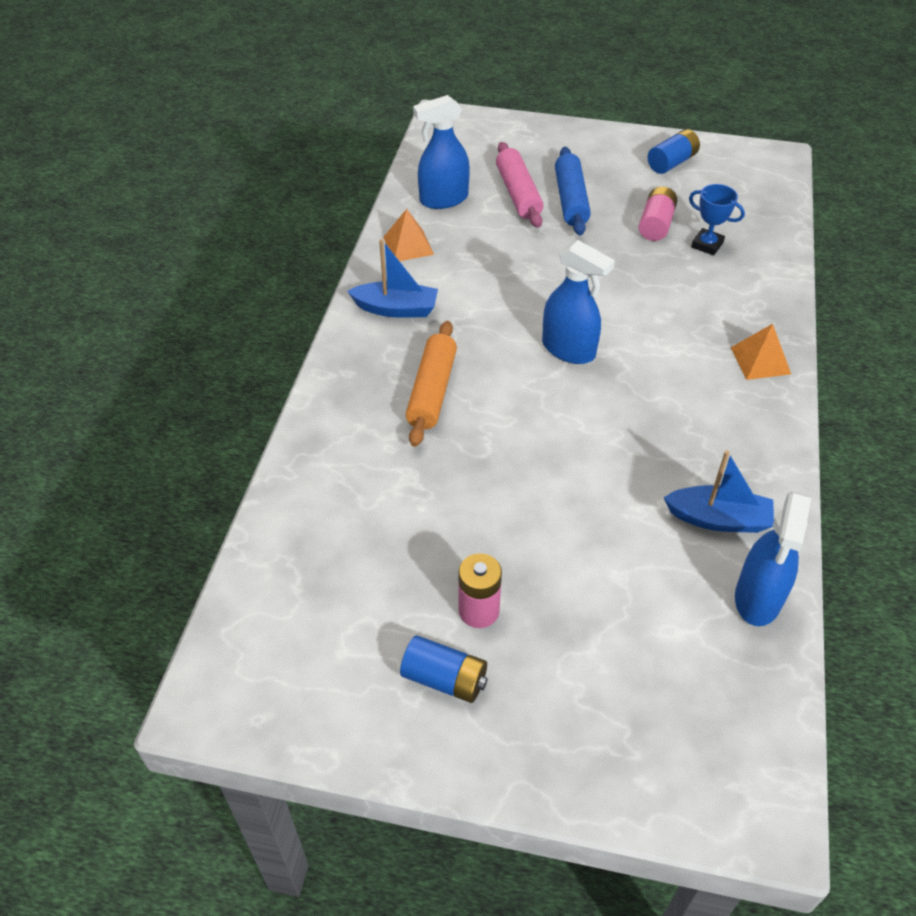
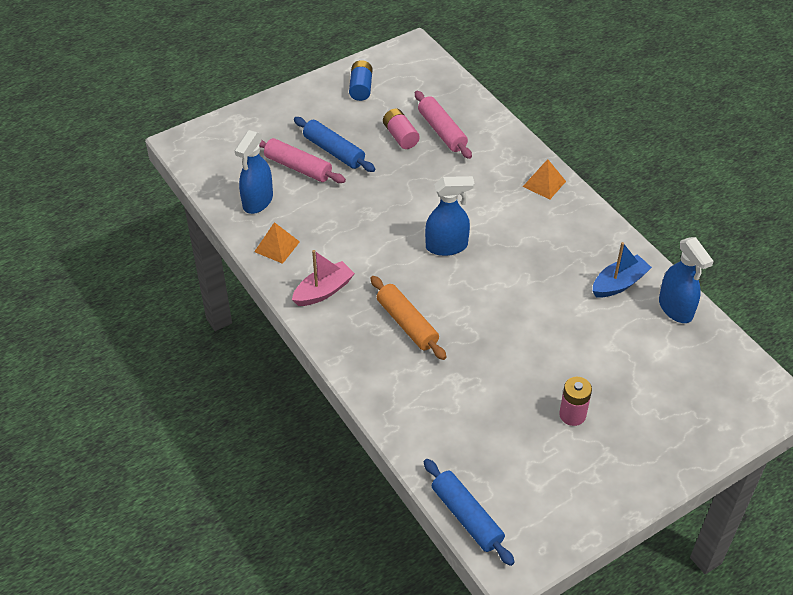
camera: 45 degrees left, 0 degrees up
(235, 615) = (467, 517): none -> blue rolling pin
(396, 309) = (323, 291): blue boat -> pink boat
(445, 679) = (597, 457): blue battery -> none
(707, 245) = (442, 131): blue trophy -> pink rolling pin

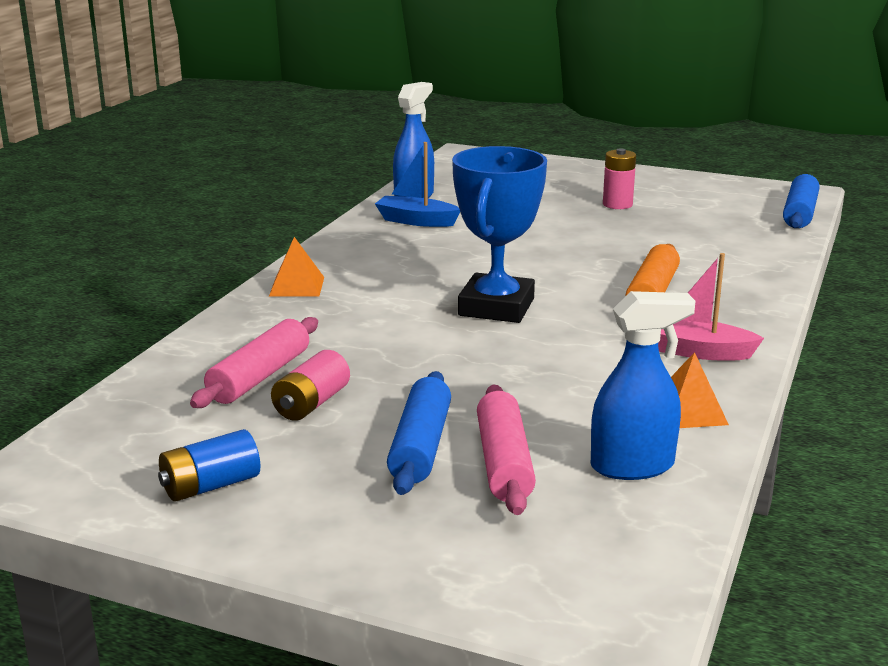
camera: 125 degrees left, 25 degrees down
(447, 246) = (496, 307): blue spray bottle -> blue trophy

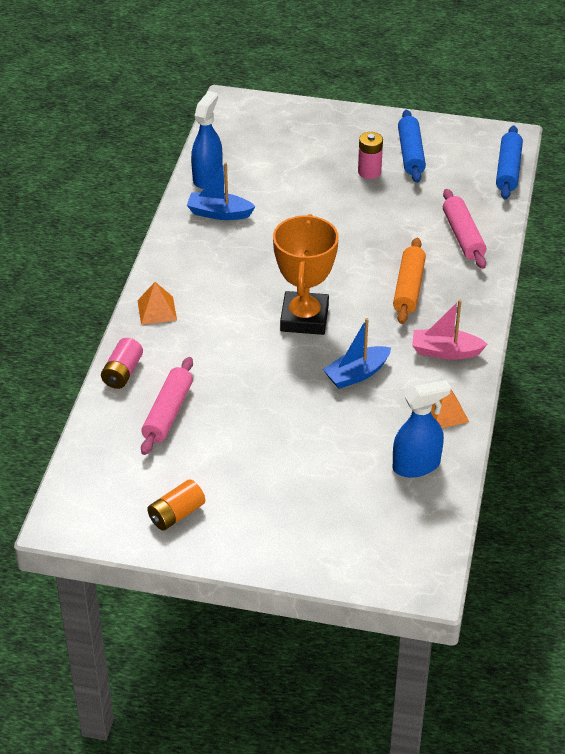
camera: 10 degrees left, 20 degrees up
(210, 486) = (176, 514): blue battery -> orange battery
(311, 404) = (211, 435): pink battery -> pink battery (122, 372)
(420, 446) = (289, 465): blue rolling pin -> blue rolling pin (410, 153)
(496, 307) = (304, 318): blue trophy -> orange trophy
(503, 463) = (341, 472): pink rolling pin -> pink rolling pin (463, 236)
(557, 362) = (357, 374): none -> blue boat

